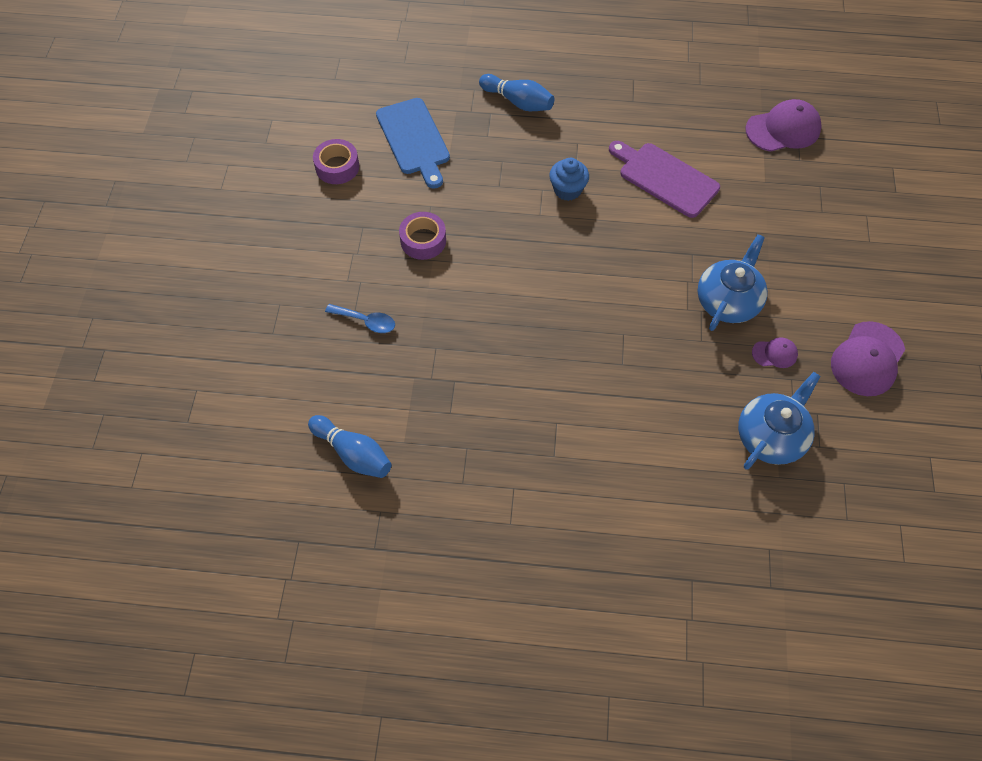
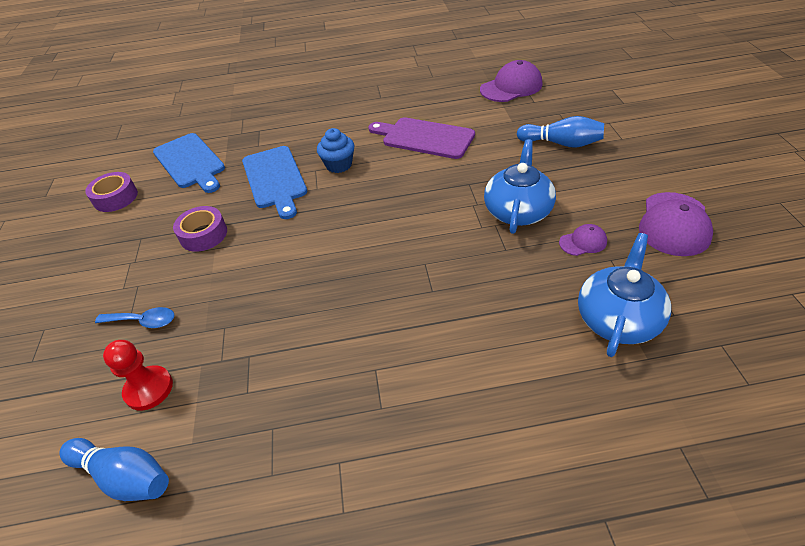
camera: 10 degrees left, 15 degrees down
(371, 387) = (149, 389): none -> red pawn
(499, 190) = (275, 179): none -> blue cutting board
(518, 102) = (282, 118): blue bowling pin -> blue bowling pin (561, 143)

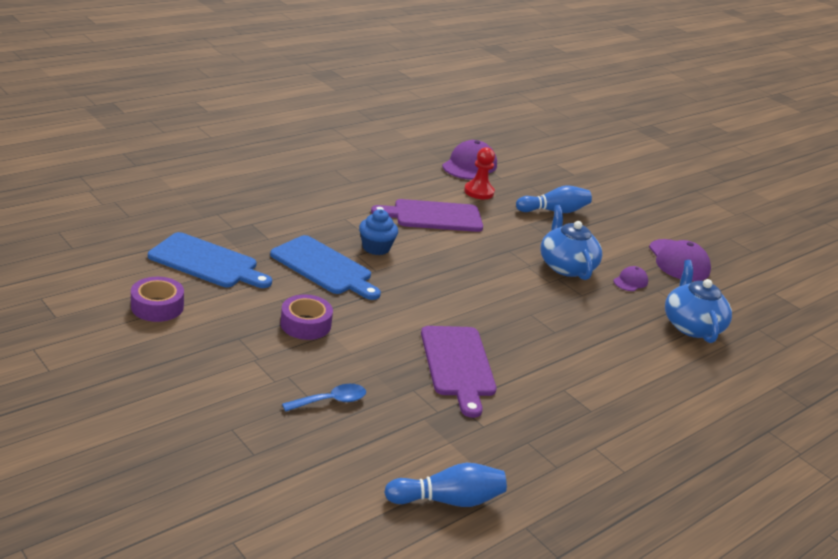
camera: 40 degrees left, 15 degrees down
(149, 389) = (398, 444): red pawn -> red pawn (479, 192)
(292, 309) = (458, 365): none -> purple cutting board

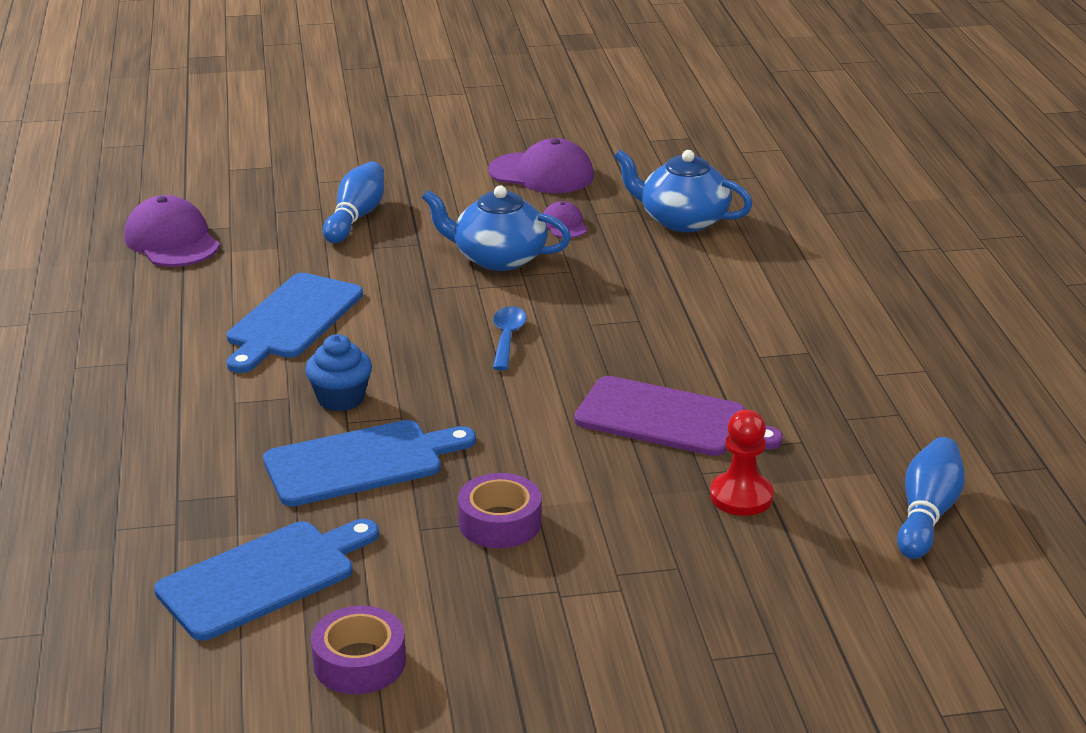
camera: 55 degrees left, 0 degrees up
(331, 401) = (692, 550): blue spoon -> blue spoon (507, 337)
(433, 216) = (292, 320): purple cutting board -> blue cutting board
(479, 192) = (255, 259): red pawn -> red pawn (741, 496)

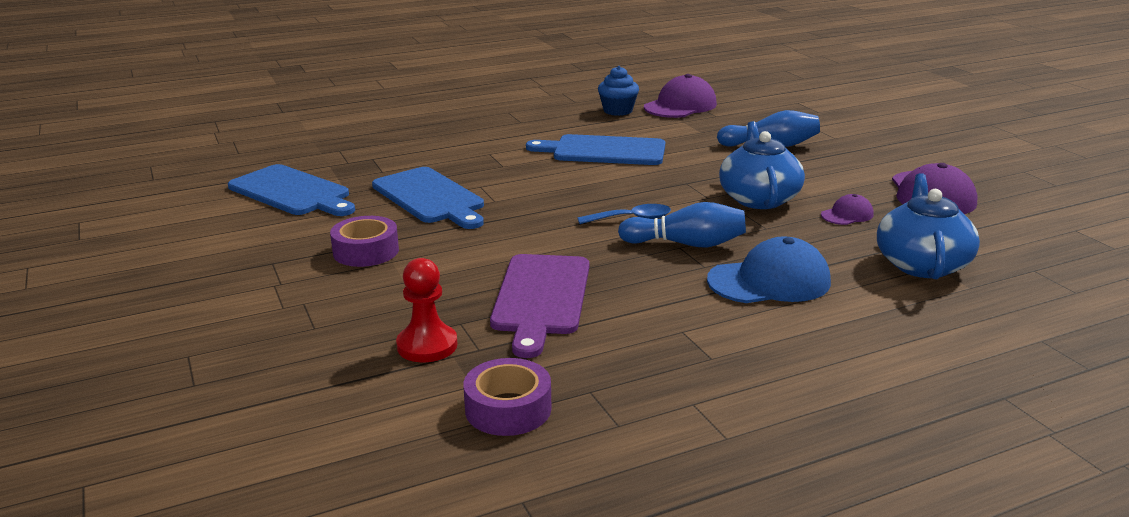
camera: 75 degrees right, 5 degrees down
(341, 398) = (509, 180): blue cupcake -> blue cupcake (618, 111)
(359, 662) = (201, 231): purple tape -> purple tape (508, 409)
(684, 295) = (769, 281): none -> blue cap
(927, 514) = (423, 456): blue bowling pin -> blue bowling pin (686, 244)

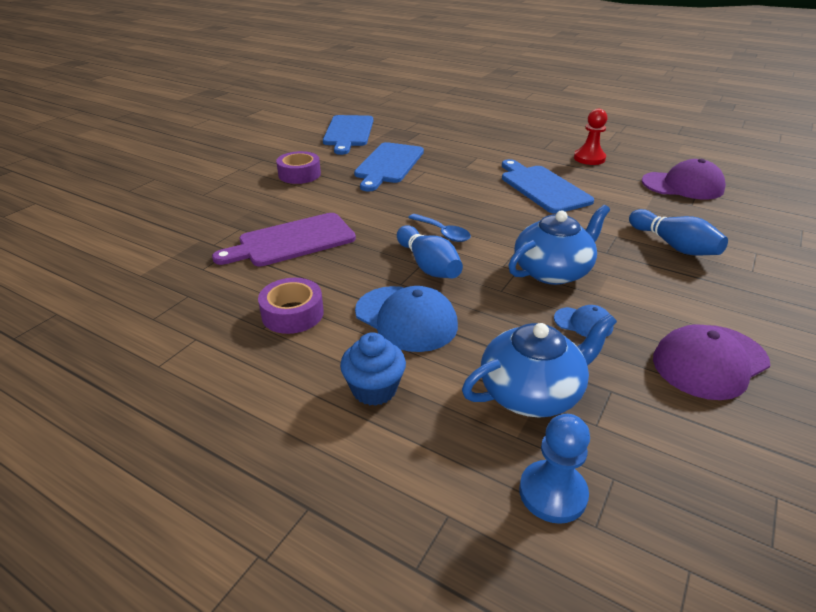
camera: 55 degrees right, 10 degrees up
(427, 345) = (206, 229): red pawn -> red pawn (589, 158)
(508, 409) = (151, 276): purple tape -> purple tape (292, 314)
(618, 111) = (625, 168): blue cupcake -> blue cupcake (374, 389)
(847, 215) = (583, 323): purple cap -> blue cap
(1037, 295) = (552, 493): none -> blue pawn

